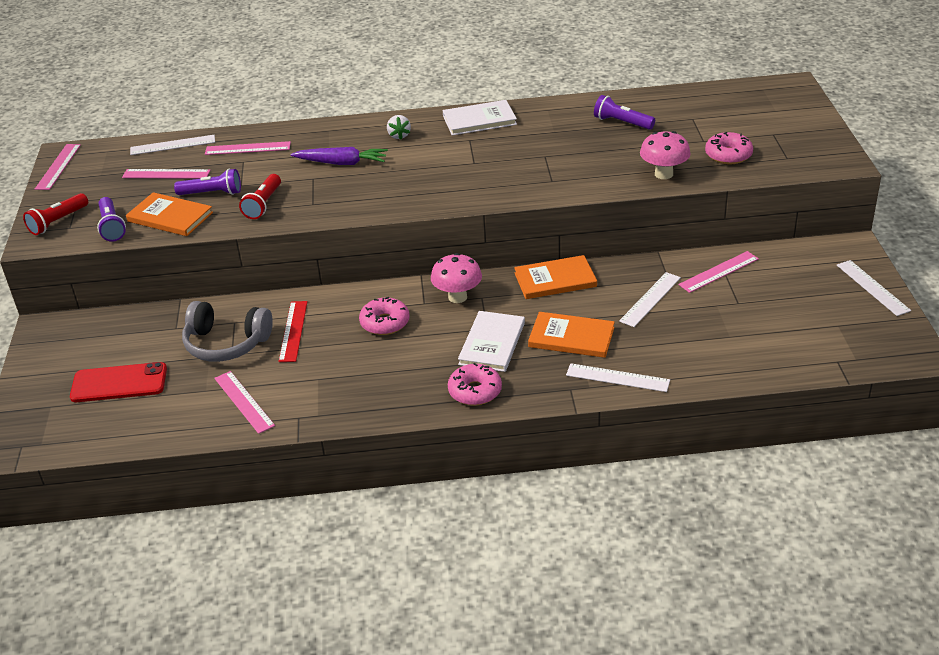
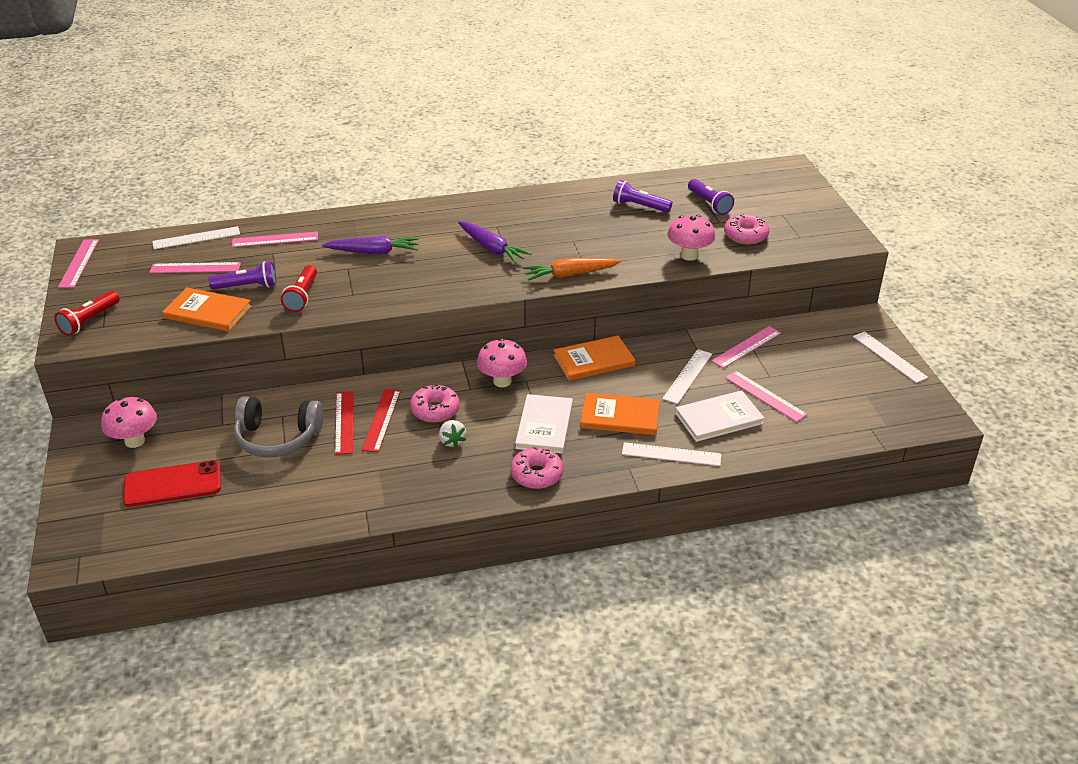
camera: 10 degrees left, 0 degrees up
(91, 340) = (135, 441): none -> pink mushroom
(112, 227) = (148, 324): purple flashlight -> purple flashlight (709, 204)
(244, 402) = (306, 497): pink ruler -> pink ruler (765, 396)
(330, 330) = (381, 420): none -> red ruler
(399, 135) = (426, 223): white strawberry -> white strawberry (452, 441)
(461, 162) = (492, 248): none -> purple carrot
(479, 120) = (502, 206): white book -> white book (718, 418)
(535, 190) = (570, 275): none -> orange carrot

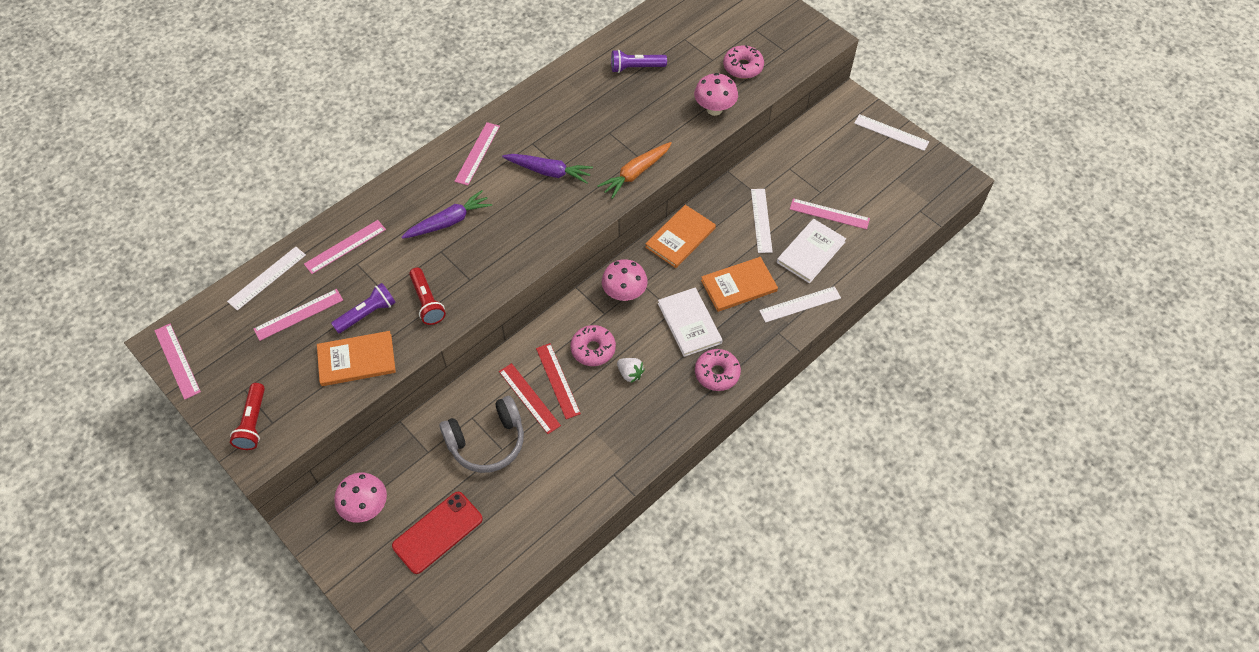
camera: 30 degrees left, 20 degrees up
(709, 204) = (690, 41): purple flashlight -> none
(746, 347) = (785, 169): pink ruler -> pink ruler (477, 153)

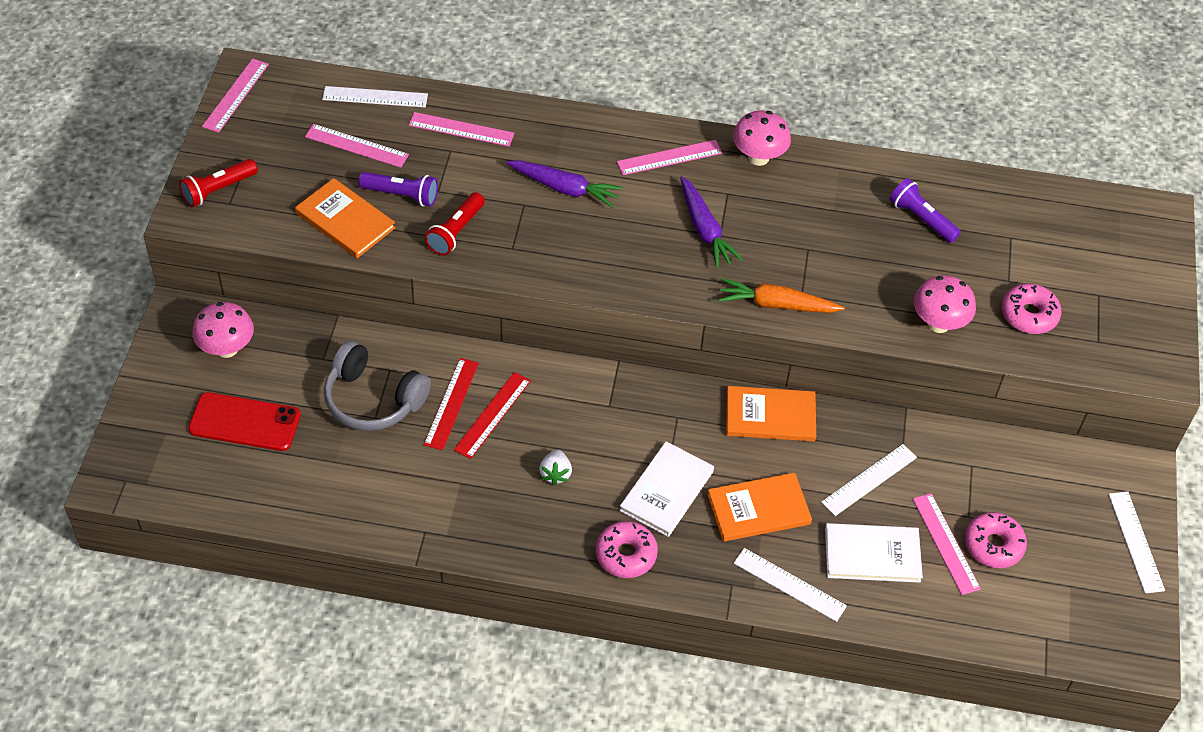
camera: 50 degrees right, 5 degrees down
(593, 349) = (556, 422): pink donut -> pink donut (993, 545)
(624, 293) = (650, 408): pink mushroom -> pink mushroom (758, 157)
(739, 286) = (758, 509): orange book -> orange book turned 45 degrees counterclockwise

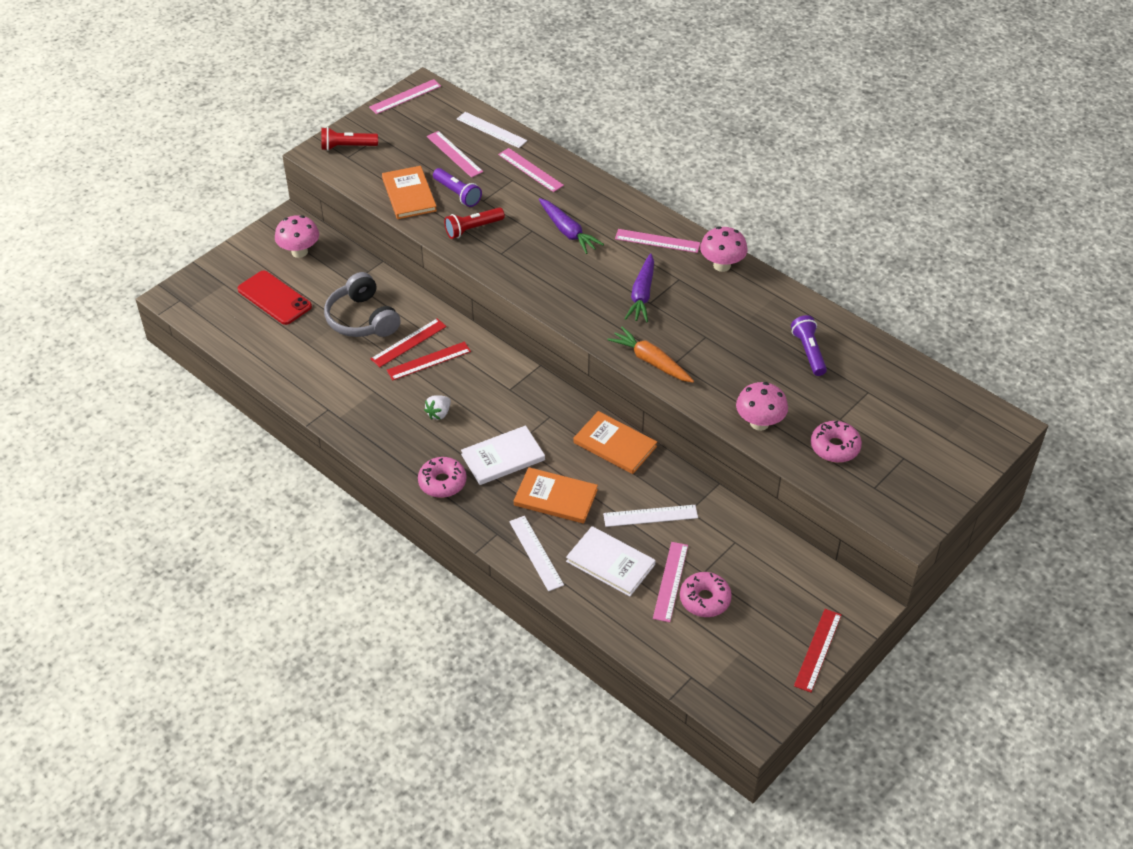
camera: 35 degrees right, 5 degrees down
(1135, 542) = (817, 650): white ruler -> red ruler

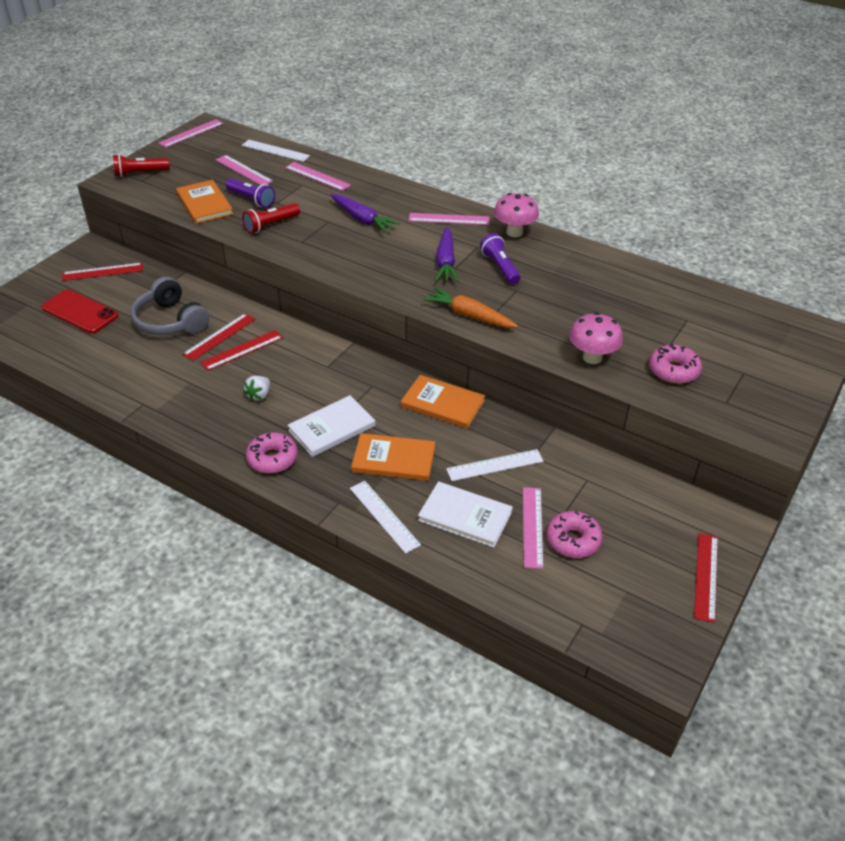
camera: 10 degrees left, 5 degrees down
(299, 252) = (102, 272): pink mushroom -> red ruler
(808, 352) = (619, 293): purple flashlight -> purple flashlight (500, 267)

